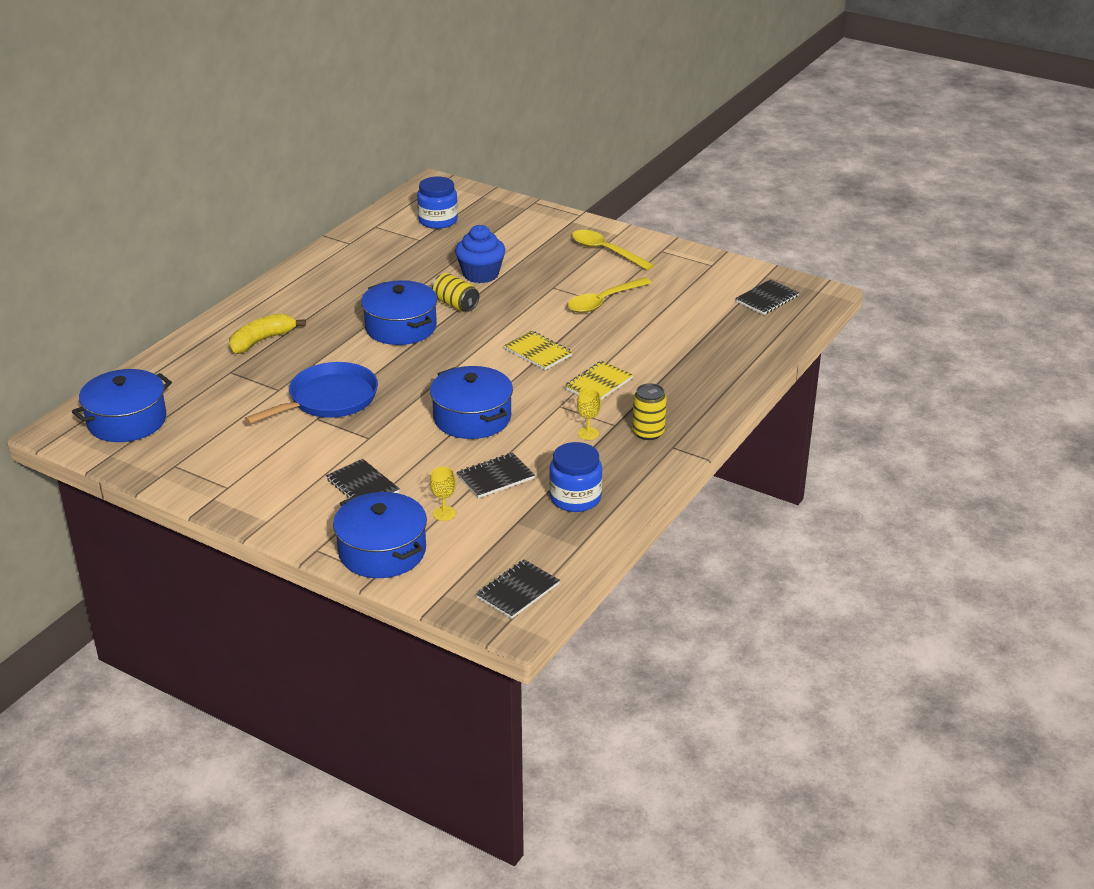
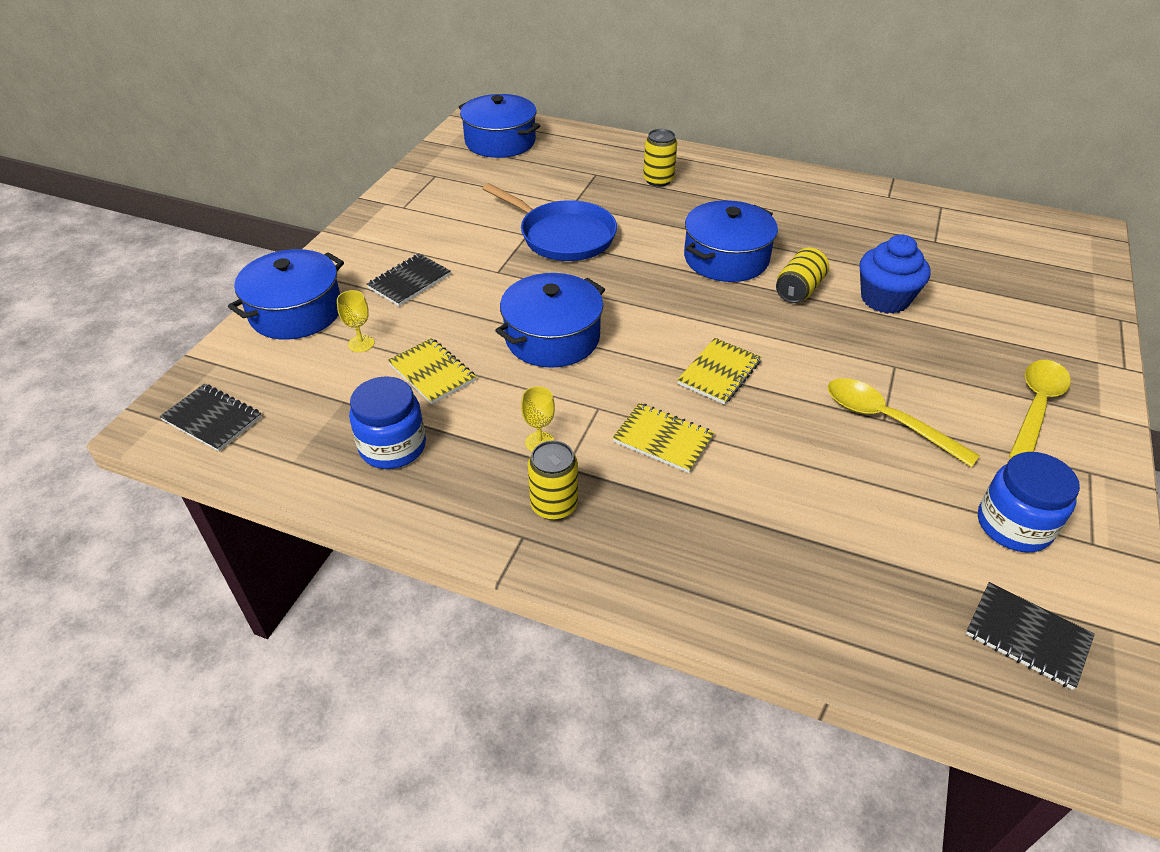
camera: 80 degrees right, 10 degrees up
(261, 341) = (658, 180): yellow banana -> yellow can
(438, 221) = (994, 247): blue jar -> blue jar (1013, 525)
(495, 477) = (432, 373): black notebook -> yellow notebook

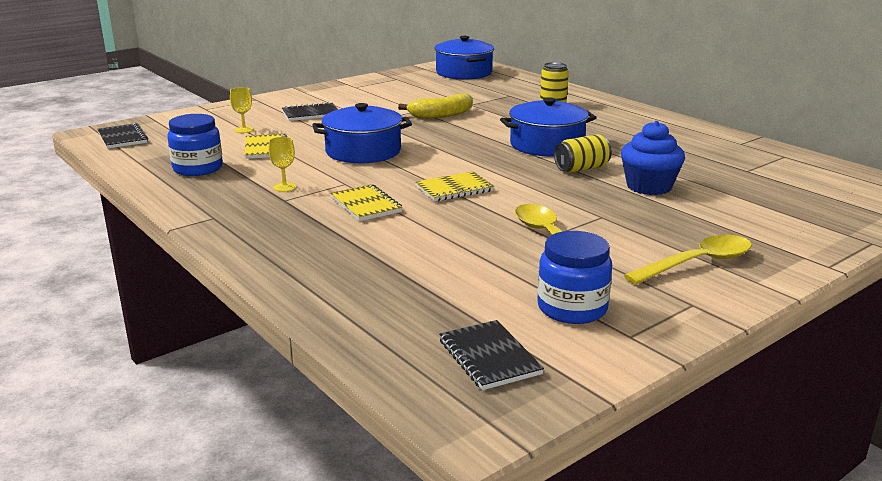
camera: 30 degrees right, 20 degrees down
(296, 312) = (227, 112): blue pot -> none
(554, 505) = (252, 211): yellow can -> none
(563, 236) = (441, 115): blue pan -> yellow banana

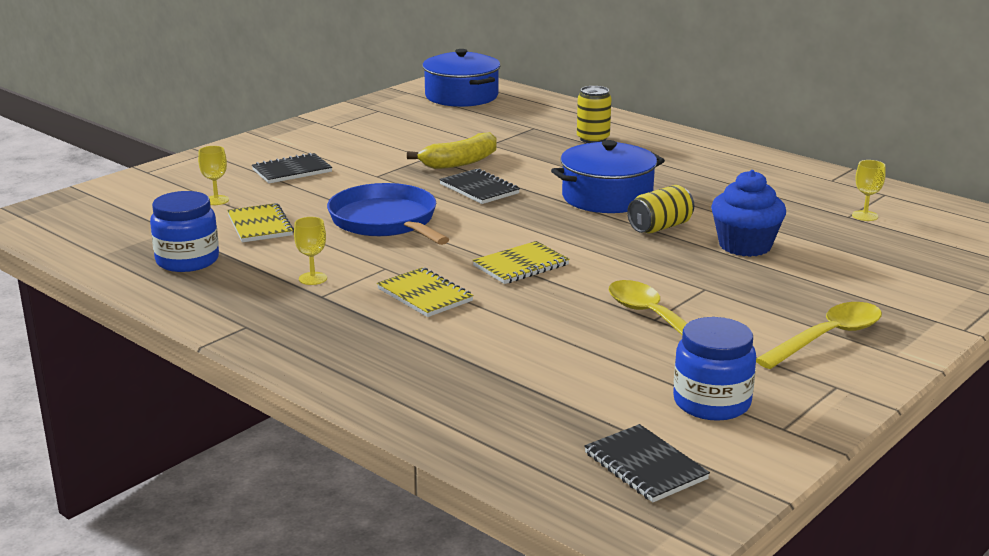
camera: 10 degrees left, 0 degrees up
(122, 138) = (60, 223): black notebook -> black notebook (479, 189)
(363, 151) = (386, 221): blue pot -> blue pan
(762, 171) = (865, 216): none -> yellow goblet

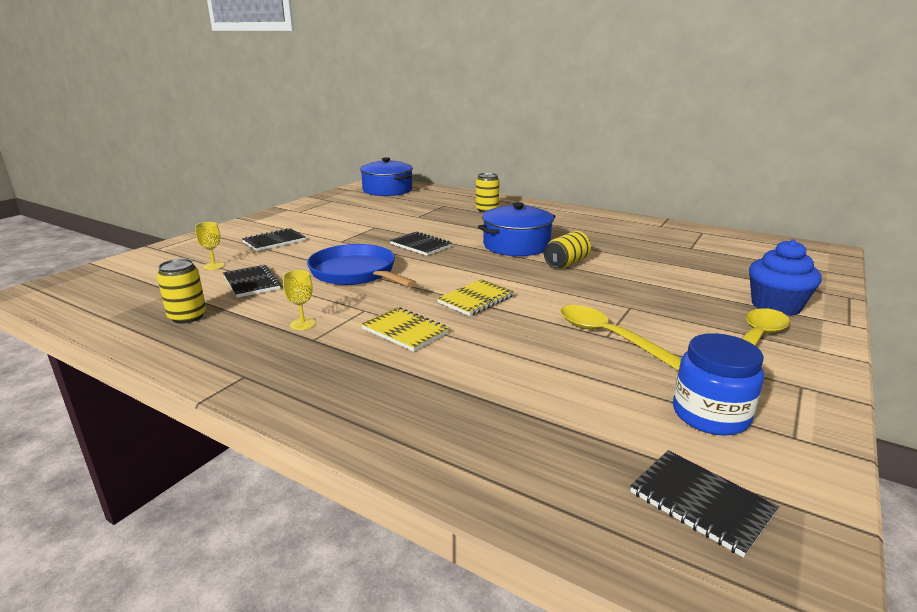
camera: 10 degrees left, 0 degrees up
(187, 260) = (187, 317): blue jar -> yellow can
(260, 225) = (252, 283): yellow notebook -> black notebook
(460, 162) = (400, 229): yellow banana -> none
(745, 246) = (636, 272): blue cupcake -> blue cupcake (775, 306)
(865, 216) = (701, 246): yellow goblet -> none

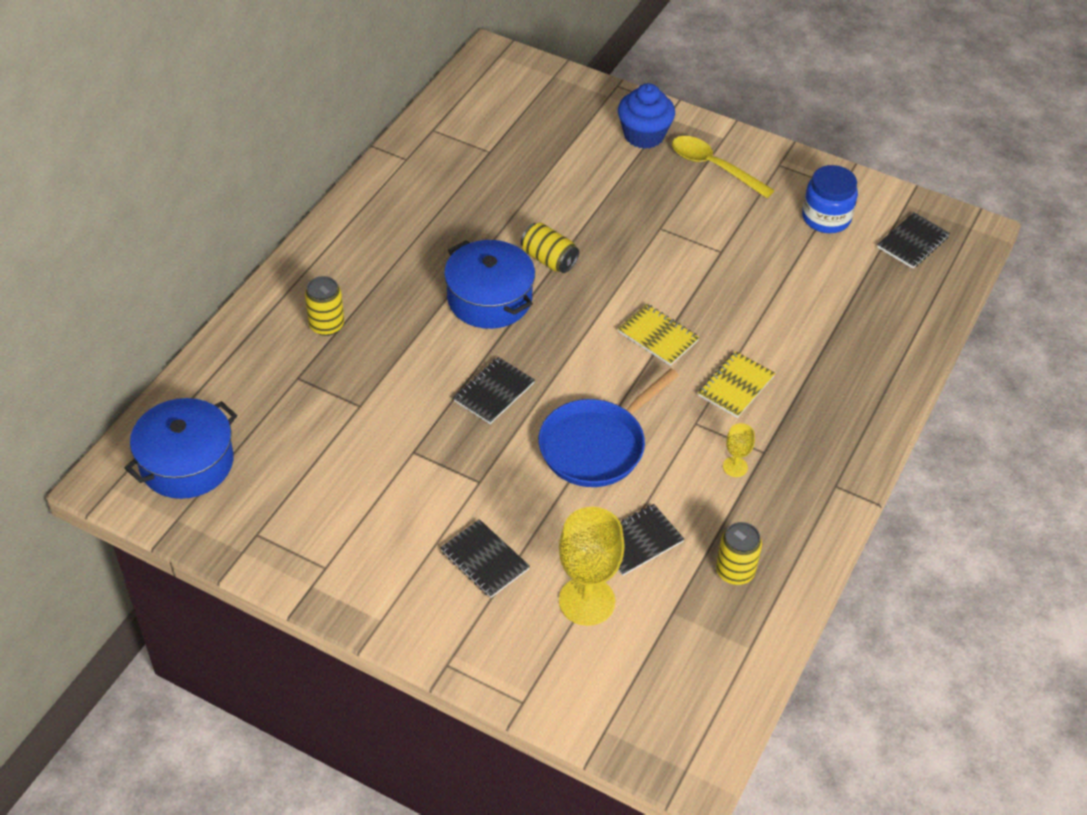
camera: 95 degrees left, 25 degrees up
(214, 266) = (586, 601): yellow goblet -> yellow goblet, size x2.10
(609, 337) = (723, 250): yellow spoon -> none

